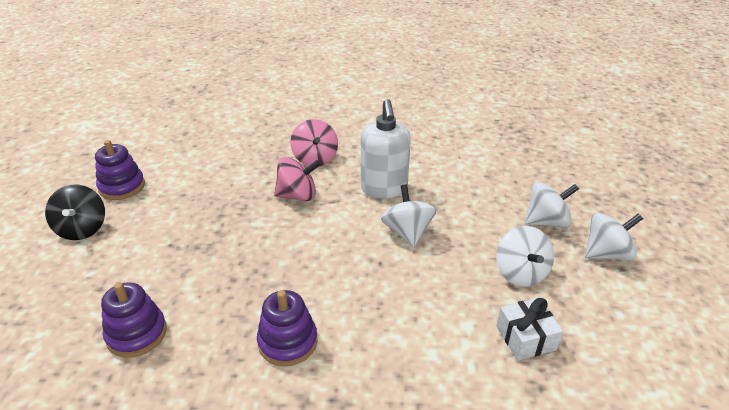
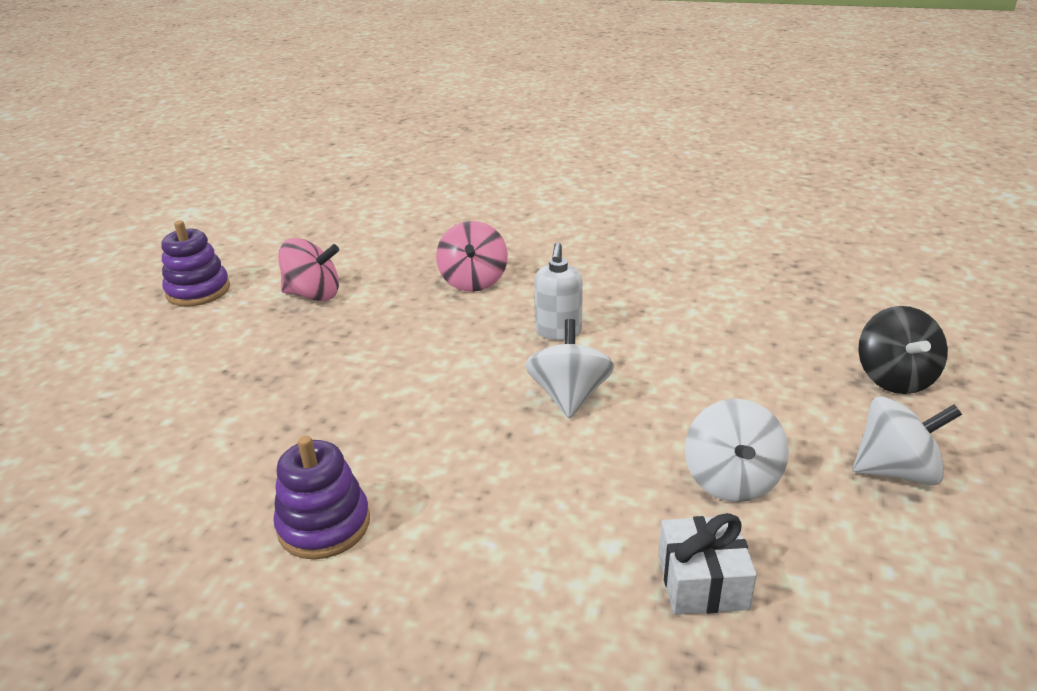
camera: 15 degrees right, 5 degrees down
(82, 229) = (124, 337): black spinning top -> black spinning top (894, 378)
(137, 334) = (126, 480): purple stacking toy -> none
(297, 195) = (427, 327): pink spinning top -> pink spinning top (313, 295)
(384, 189) = (558, 332): white soap dispenser -> white soap dispenser, size x0.64
(546, 221) = (805, 408): white spinning top -> none

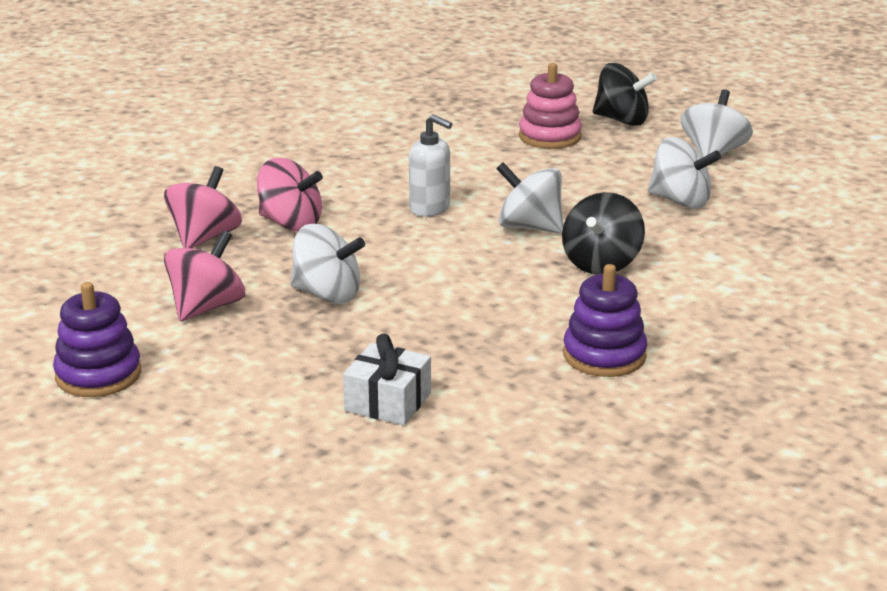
camera: 65 degrees left, 5 degrees down
(362, 335) = (327, 294): none -> white spinning top
(422, 258) = (205, 238): none -> pink spinning top
(526, 465) = (601, 263): none -> black spinning top
(702, 581) = (765, 237): white gift -> white gift (388, 402)
(790, 346) = (550, 136): none -> pink stacking toy

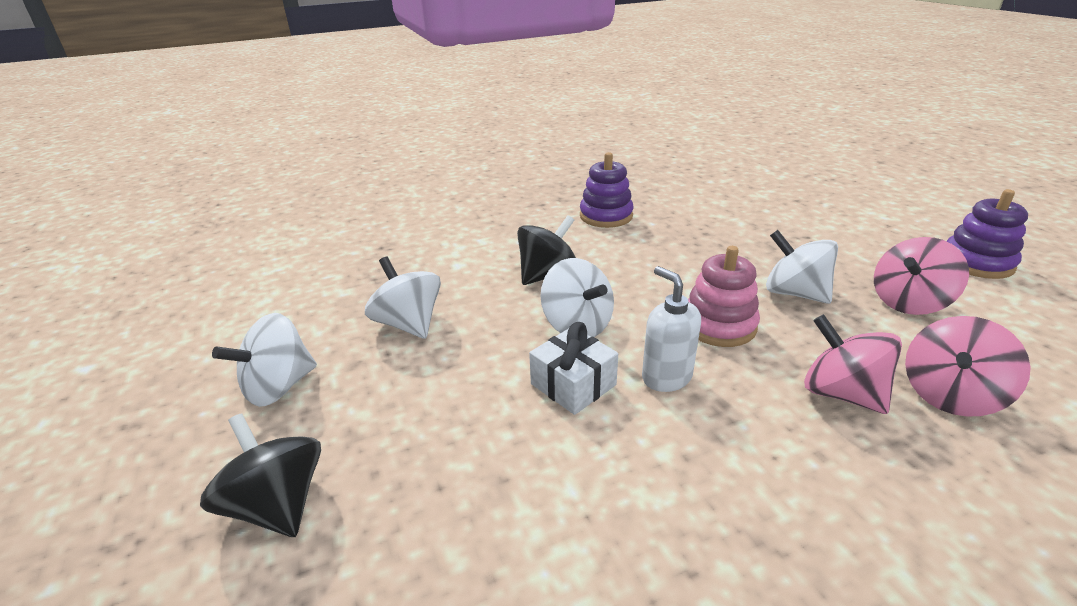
camera: 155 degrees left, 5 degrees up
(388, 402) = (755, 215): white gift -> white gift (573, 384)
(550, 136) = (418, 492): pink stacking toy -> pink stacking toy (719, 325)

